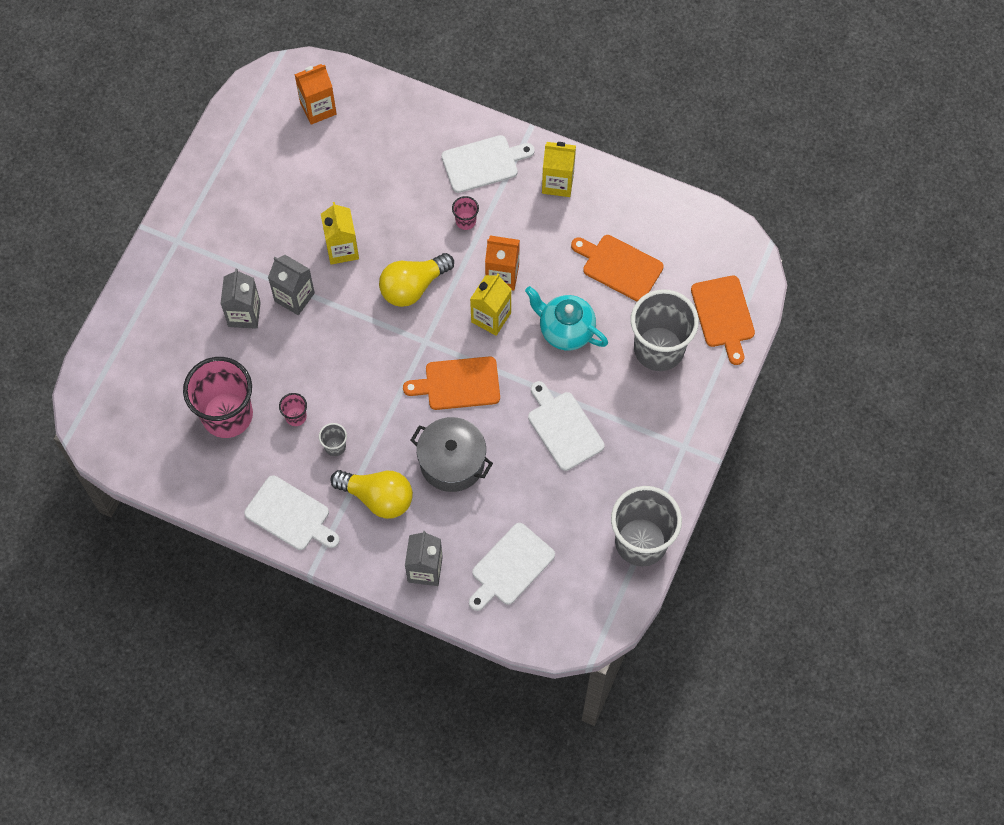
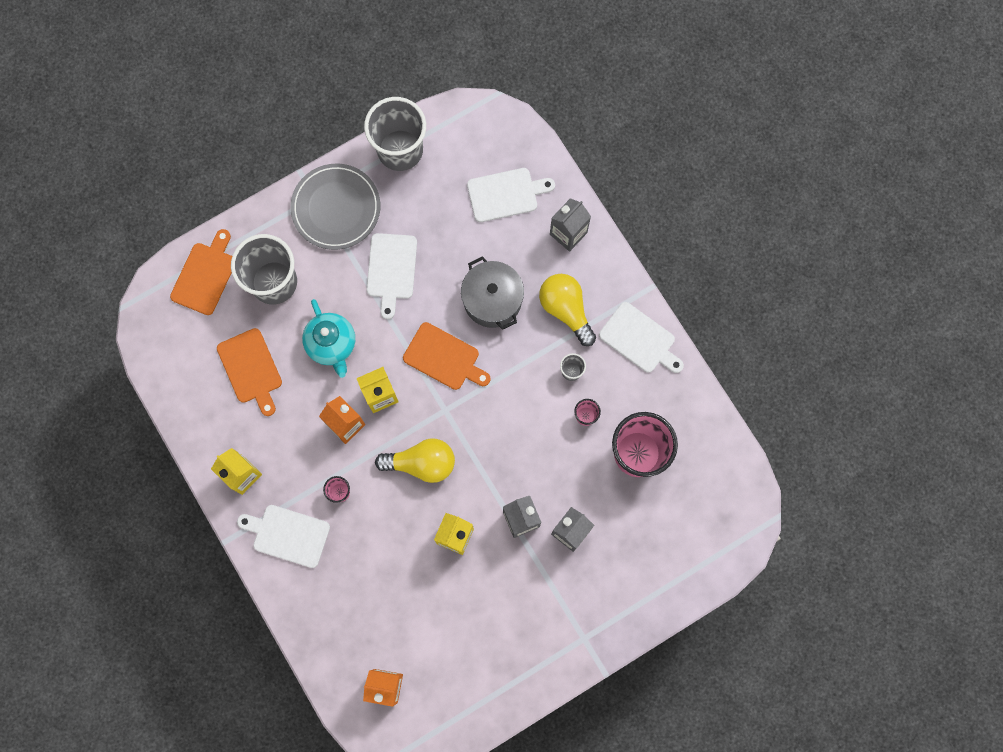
camera: 145 degrees left, 10 degrees up
(290, 515) = (640, 340): white cutting board -> white cutting board turned 150 degrees clockwise
(657, 449) = (336, 208): none -> grey plate

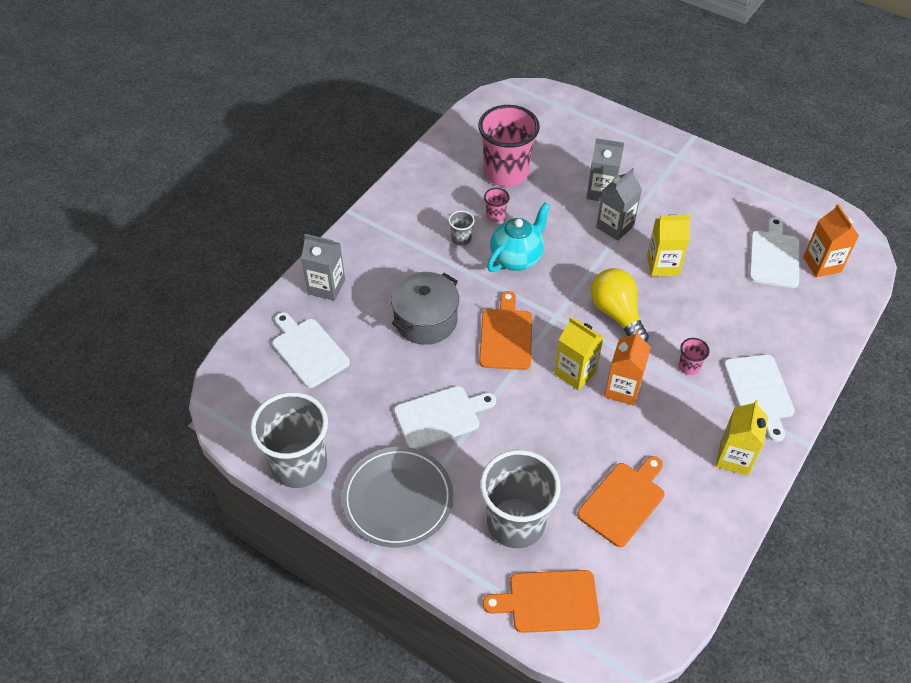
camera: 115 degrees left, 25 degrees down
(332, 345) = (551, 436): turquoise teapot -> turquoise teapot (517, 258)
(566, 310) = (404, 262): yellow light bulb -> none
(640, 340) = (404, 203): white cutting board -> white cutting board (774, 256)

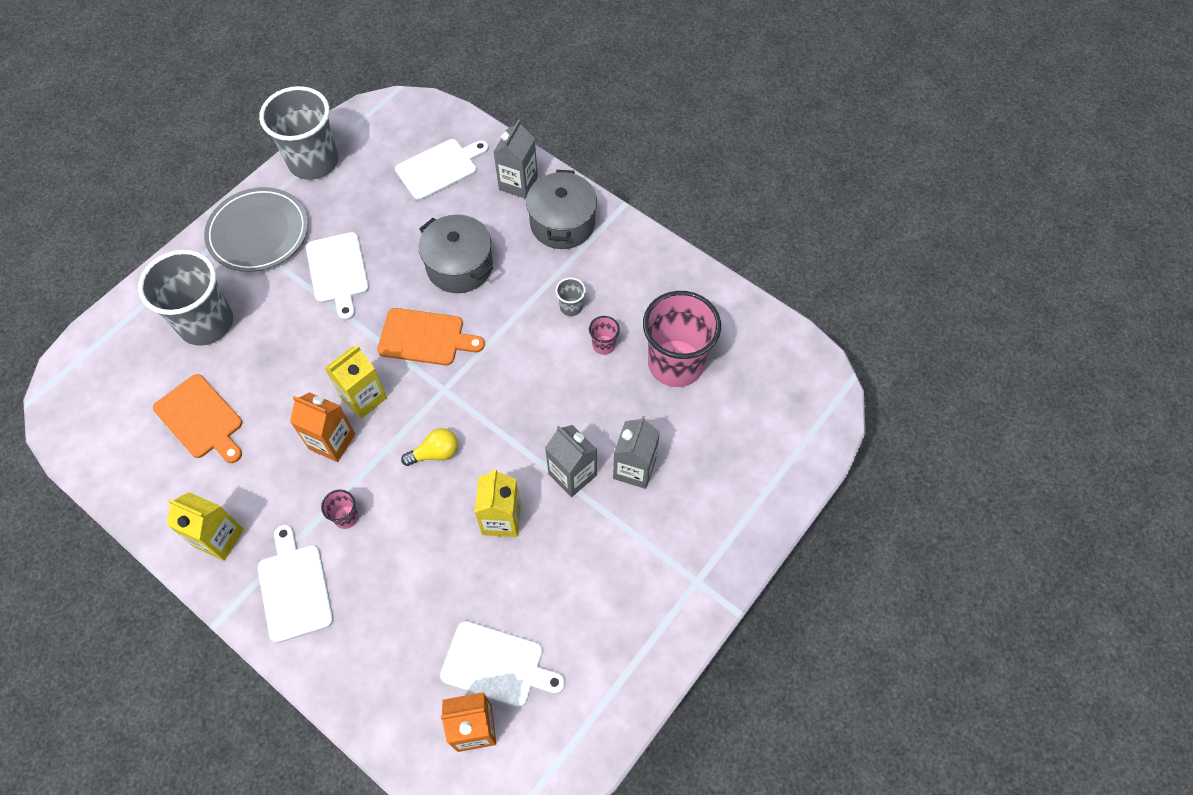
camera: 95 degrees right, 10 degrees up
(372, 251) = (562, 223): none -> grey pot
(517, 258) = (534, 360): turquoise teapot -> none
(548, 601) = (122, 340): orange cutting board -> none
(617, 314) = (435, 453): yellow light bulb -> yellow light bulb, size x0.60
(759, 392) = (294, 588): white cutting board -> white cutting board turned 75 degrees clockwise

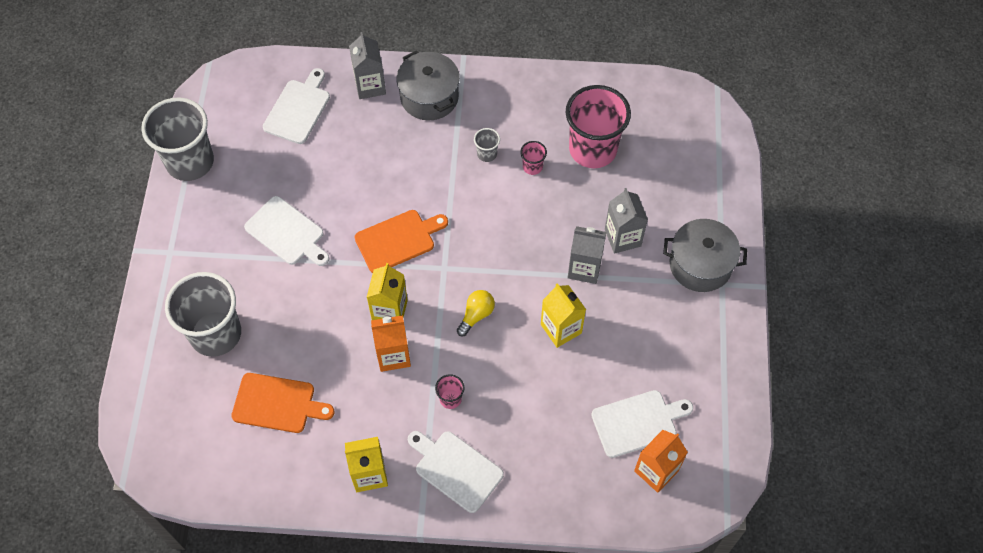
camera: 35 degrees left, 0 degrees up
(258, 233) = (194, 242): grey plate -> none
(459, 266) = (378, 173): grey pot -> grey pot (700, 265)

